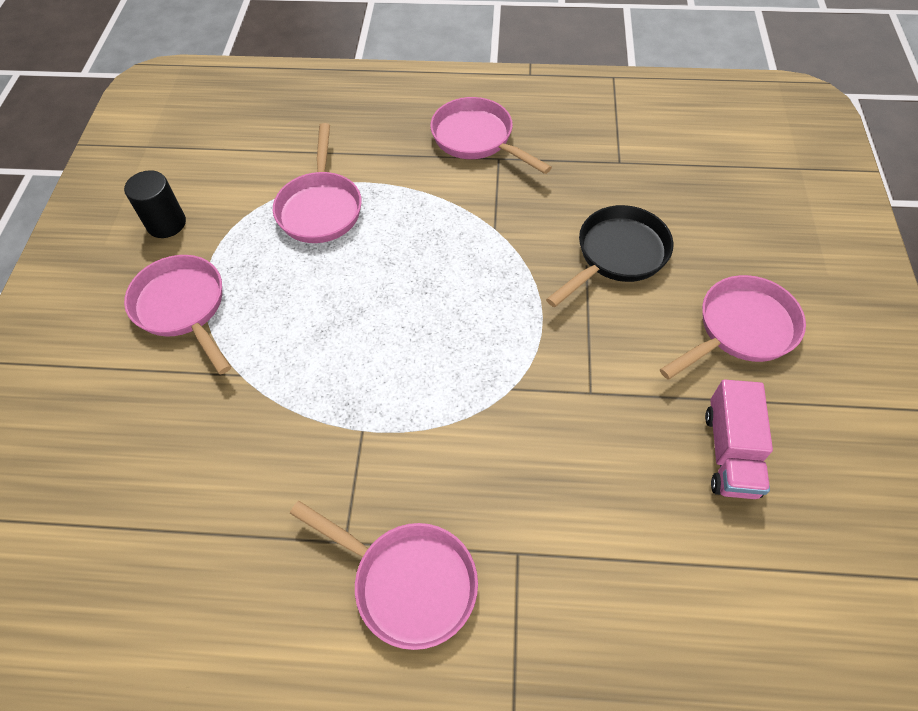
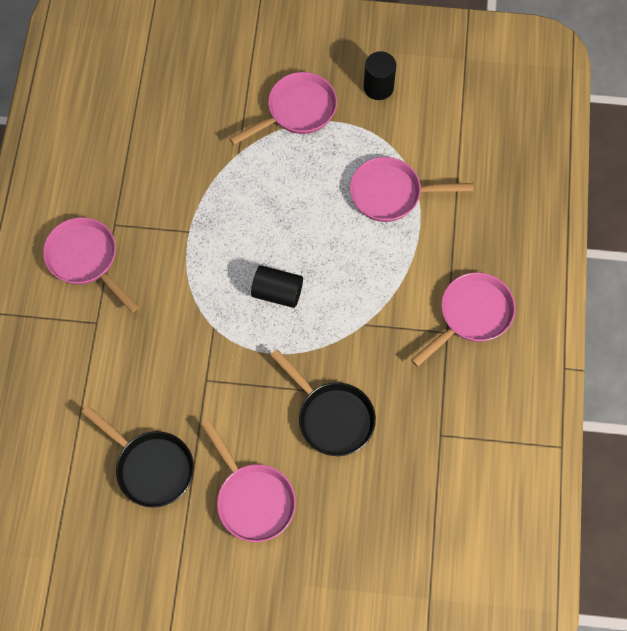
camera: 90 degrees right, 10 degrees up
(407, 582) = (86, 260): pink pan -> pink pan turned 105 degrees clockwise
(456, 317) = (277, 292): none -> black cylinder
(730, 452) = (150, 467): pink truck -> black pan

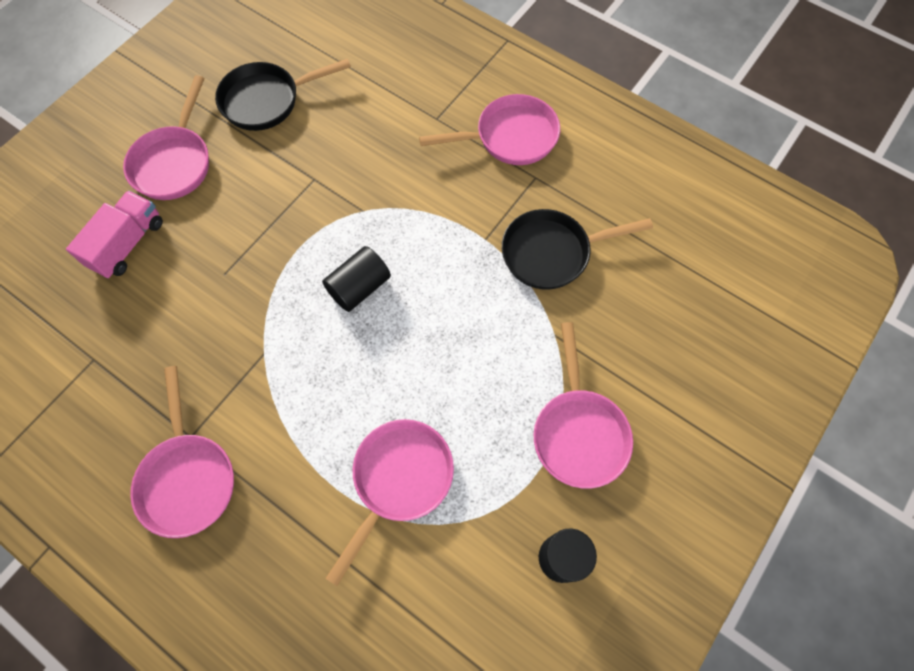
camera: 120 degrees right, 0 degrees up
(252, 499) = (174, 162): pink pan -> pink pan turned 75 degrees counterclockwise
(331, 417) = (193, 267): black pan -> black pan (552, 253)
(343, 480) = (128, 244): none -> pink truck

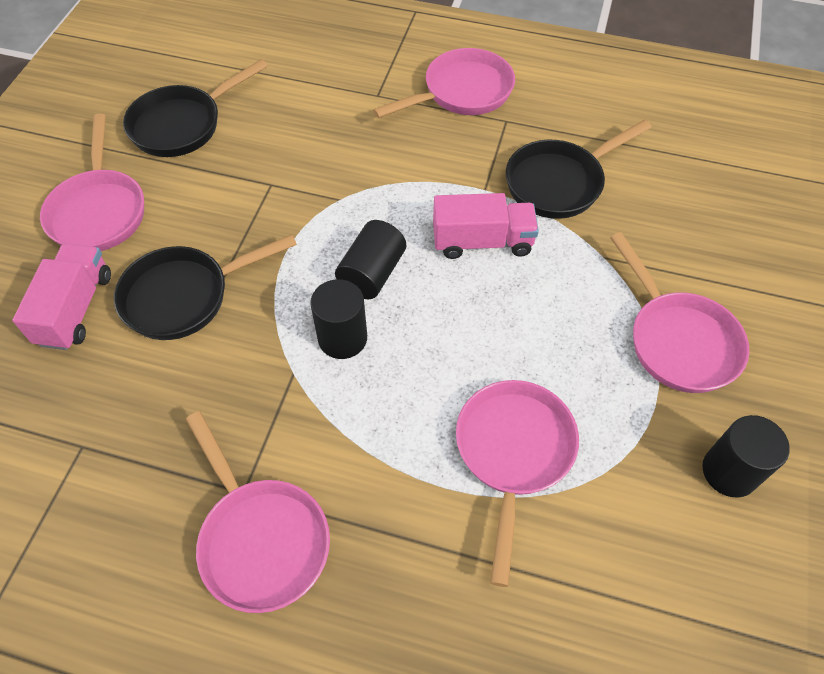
camera: 20 degrees left, 10 degrees down
(210, 260) = (185, 296): none -> black pan
(312, 337) = (342, 338): none -> black cylinder
(460, 288) = (482, 242): none -> pink truck

